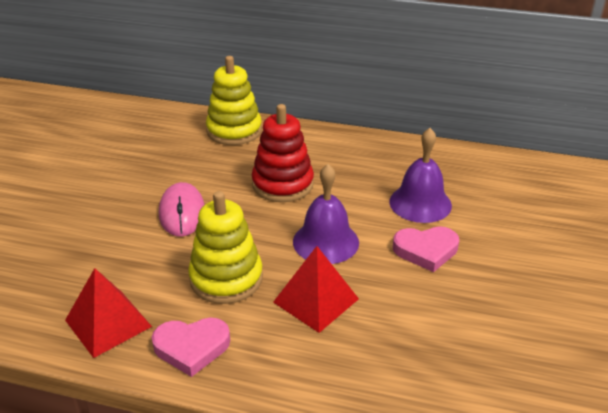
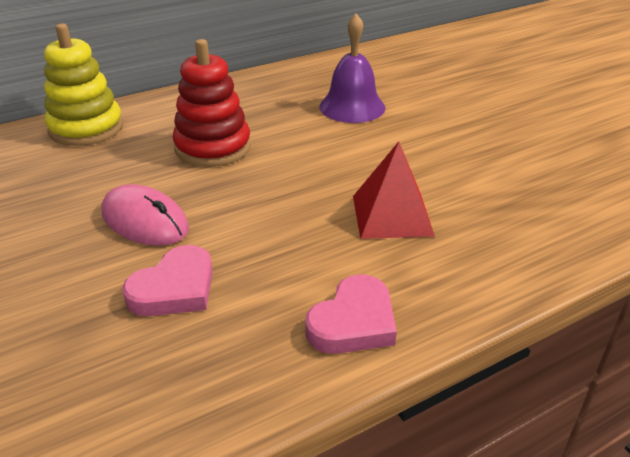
camera: 45 degrees left, 0 degrees up
(108, 323) = (230, 364): red pyramid -> none
(226, 278) = (287, 247): yellow stacking toy -> none
(326, 242) = (326, 170): purple bell -> none
(426, 250) = (410, 135): pink heart -> pink heart (174, 288)

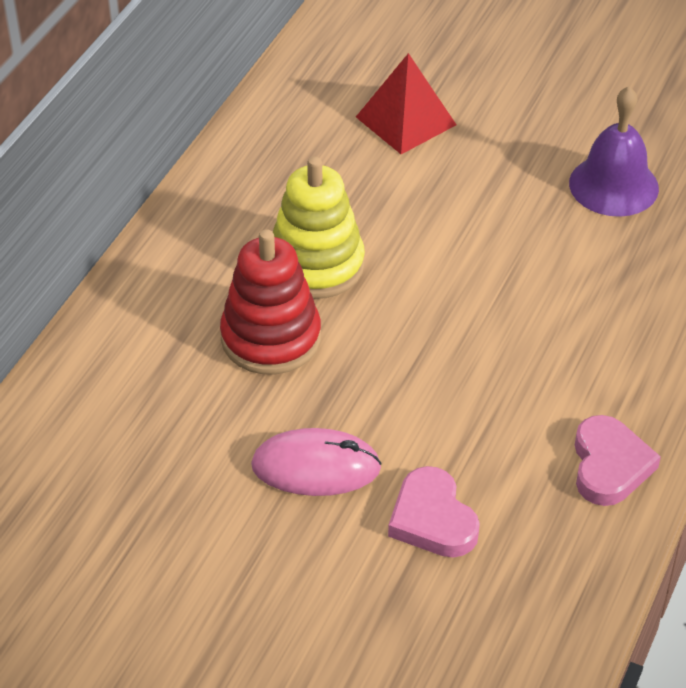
camera: 35 degrees left, 10 degrees up
(86, 128) = (85, 384): yellow stacking toy -> yellow stacking toy (316, 265)
(174, 288) = (432, 519): pink heart -> pink heart turned 150 degrees clockwise
(352, 107) = (357, 198): purple bell -> purple bell (613, 185)
(392, 215) = (539, 335): red pyramid -> red pyramid (406, 120)

